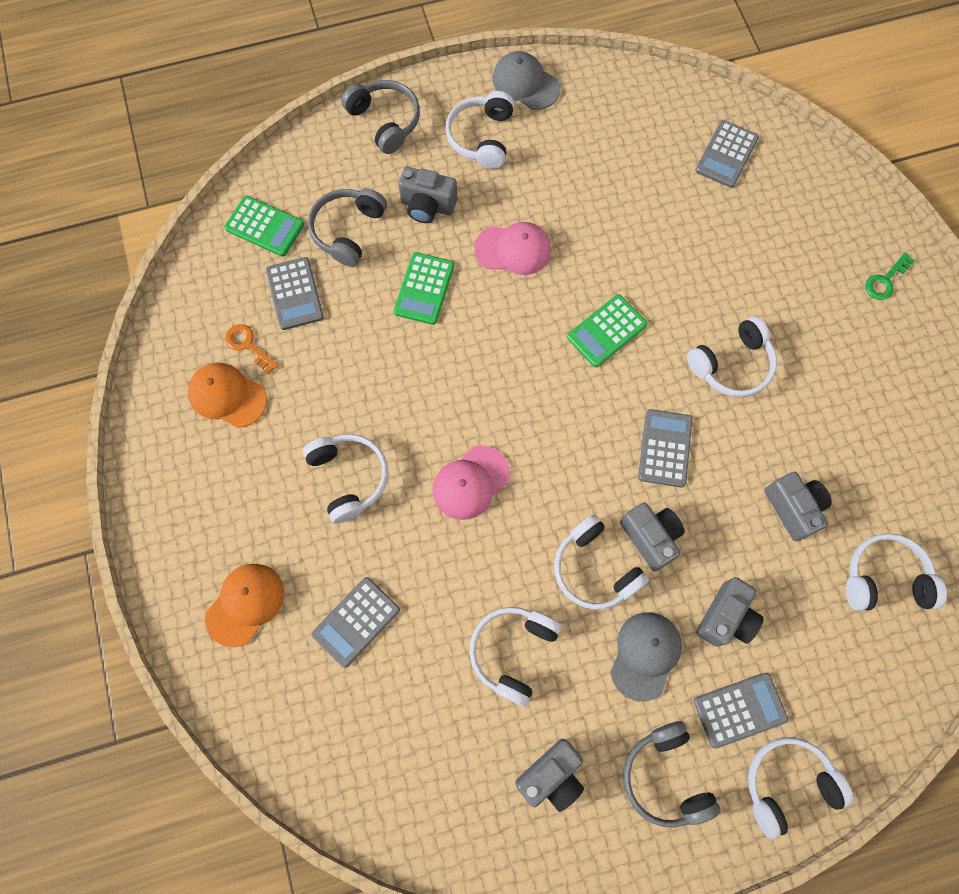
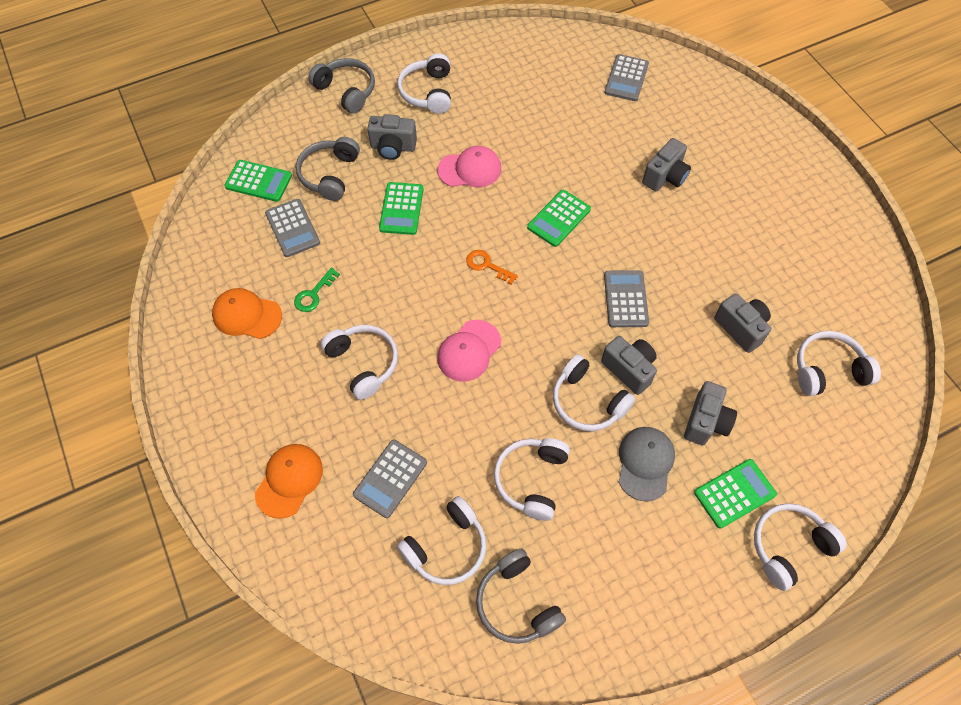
camera: 10 degrees left, 10 degrees down
(248, 345) = (258, 273): orange key -> orange key (487, 265)
(525, 83) = (456, 49): grey cap -> none
(551, 775) = (586, 576): grey camera -> grey camera (665, 177)
(665, 776) = (684, 559): grey headphones -> grey headphones (517, 602)
(731, 365) = (665, 228): white headphones -> white headphones (446, 547)
(739, 710) = (734, 493): grey calculator -> green calculator
(885, 280) = (772, 150): green key -> green key (314, 294)

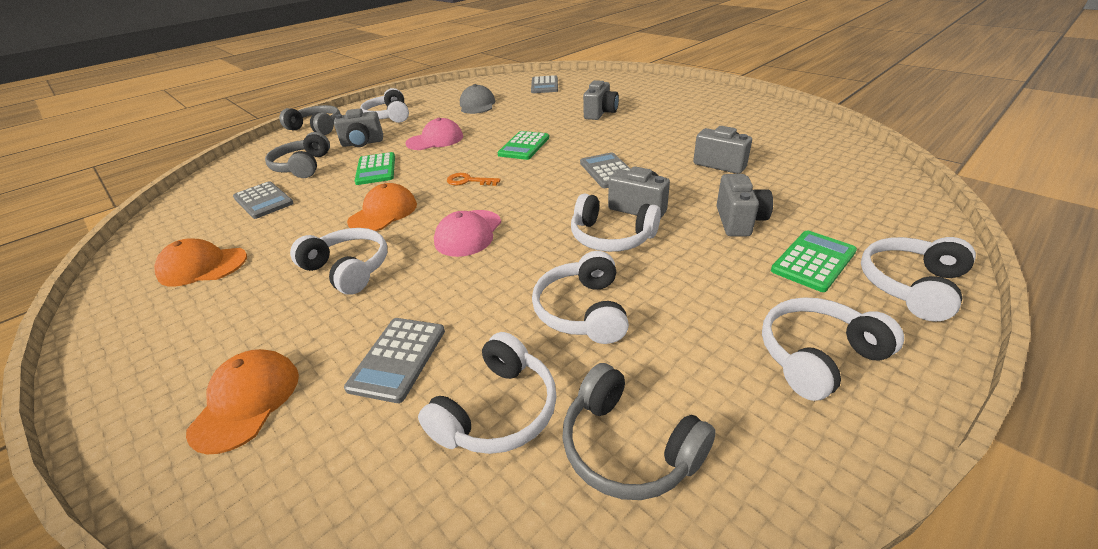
camera: 15 degrees left, 25 degrees down
(258, 181) = (229, 183): green calculator -> none
(314, 294) = (286, 235): green key -> none
(400, 291) = (383, 213): none -> orange cap
(645, 463) = (702, 264): grey cap -> grey cap (477, 105)
(828, 370) = (816, 168): white headphones -> white headphones (818, 356)

